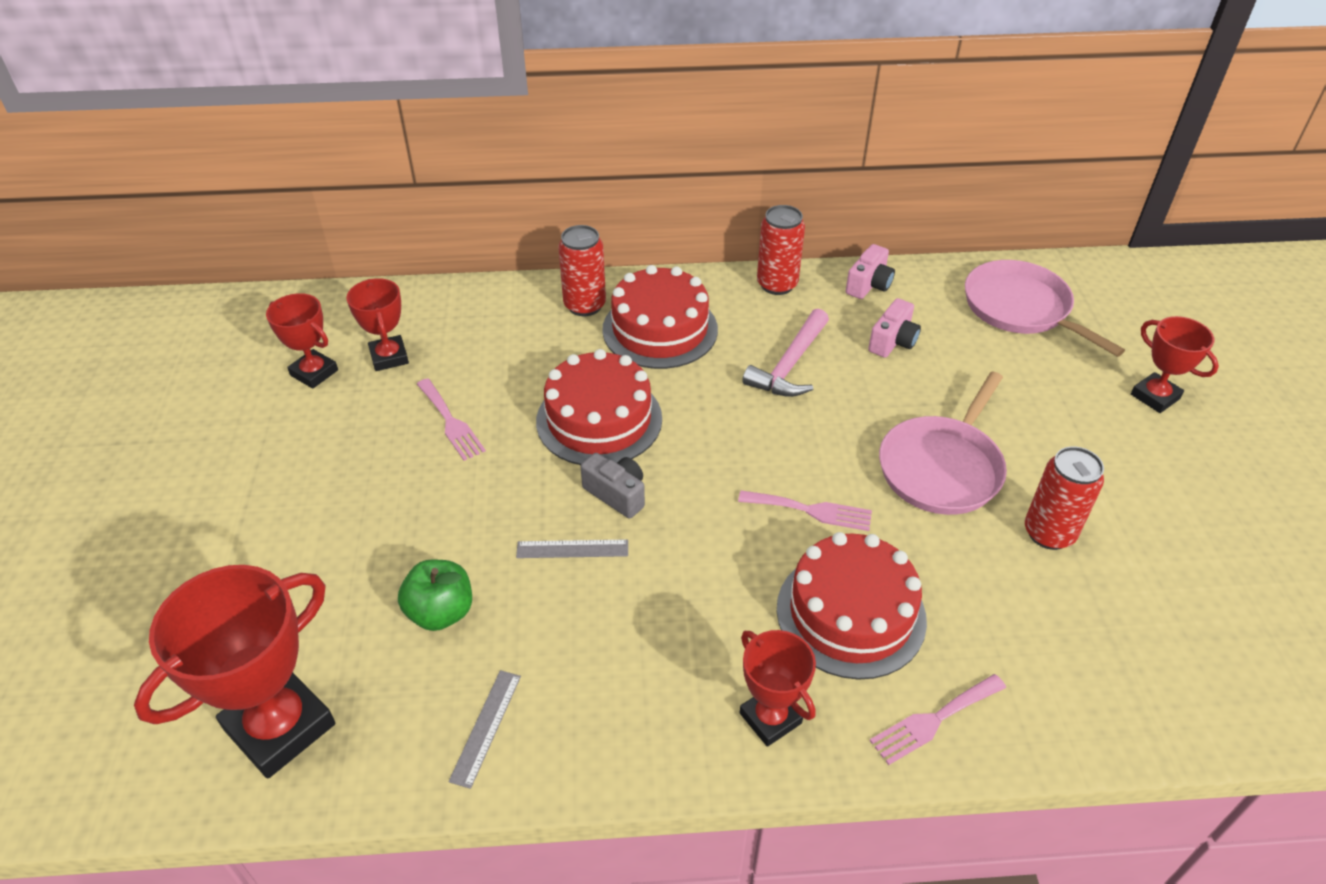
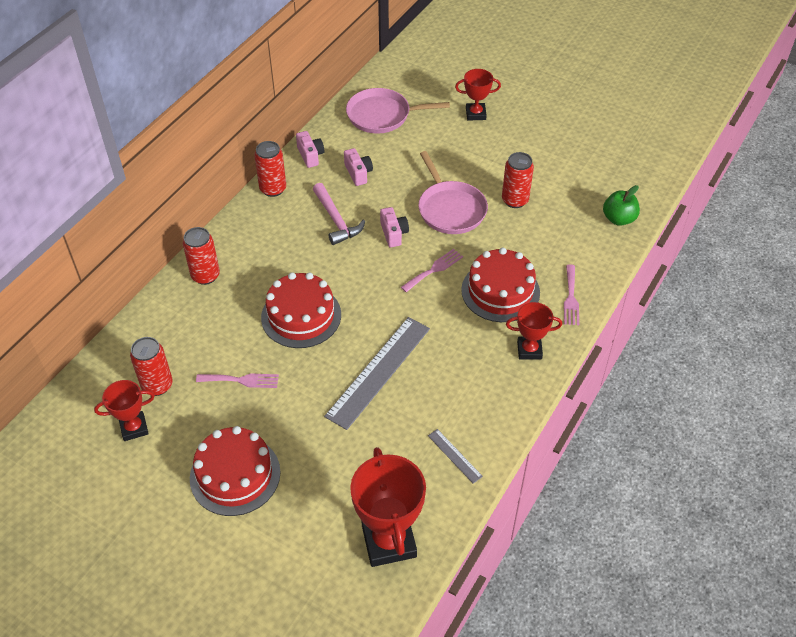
camera: 55 degrees left, 5 degrees up
(389, 357) = (157, 385): red trophy -> red can
(441, 612) = (372, 444): green apple -> green apple (618, 219)
(572, 549) = (378, 371): grey ruler -> grey ruler, size x2.24
(617, 494) = (359, 335): grey camera -> none
(660, 329) = (258, 255): red cake -> red cake (235, 475)
(829, 432) = (393, 233): none -> pink camera

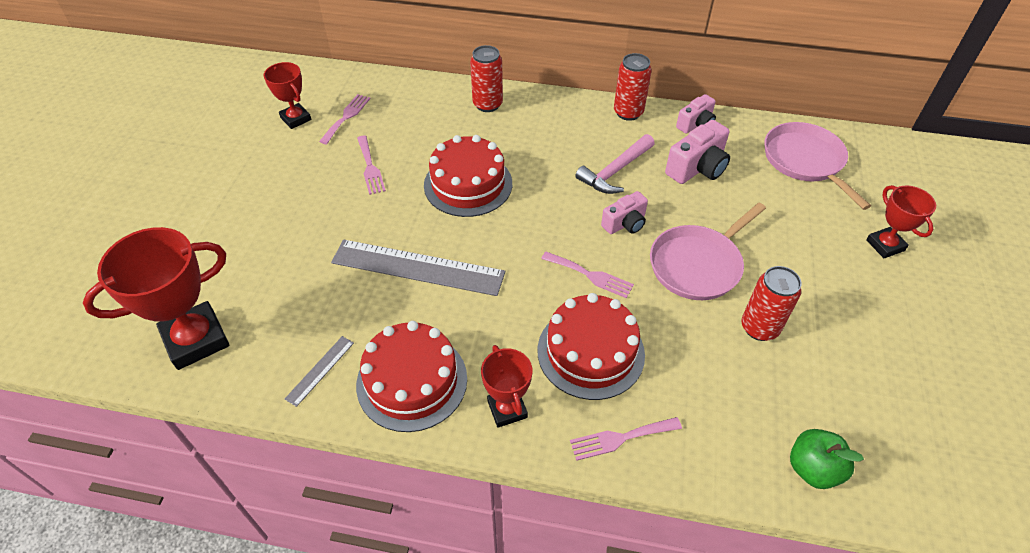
camera: 70 degrees right, 0 degrees up
(157, 385) = (346, 117): red can -> pink fork
(235, 475) = (258, 197): red cake -> red cake (412, 381)
(358, 173) = (697, 168): pink camera -> pink camera, size x1.53

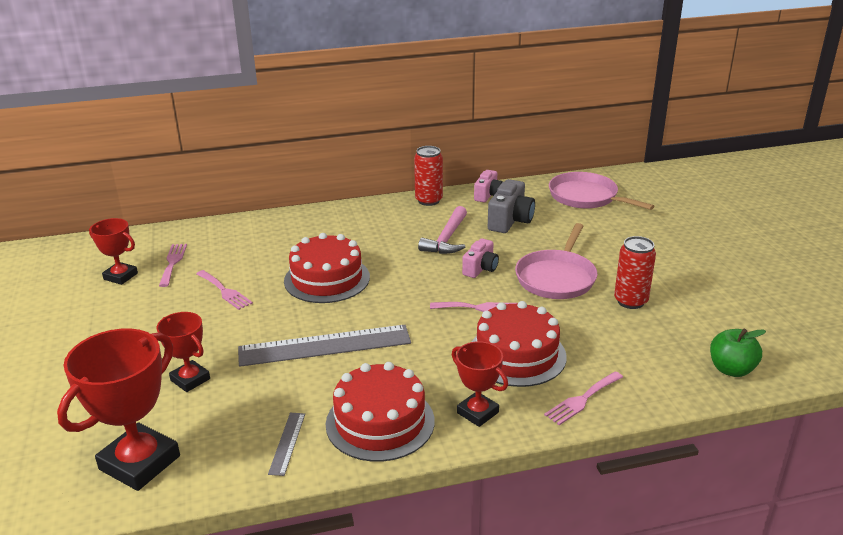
camera: 25 degrees left, 20 degrees down
(487, 104) = (303, 223): red can -> none
(697, 168) = (510, 221): pink camera -> grey camera
(885, 245) = (678, 230): red trophy -> red trophy (190, 379)

